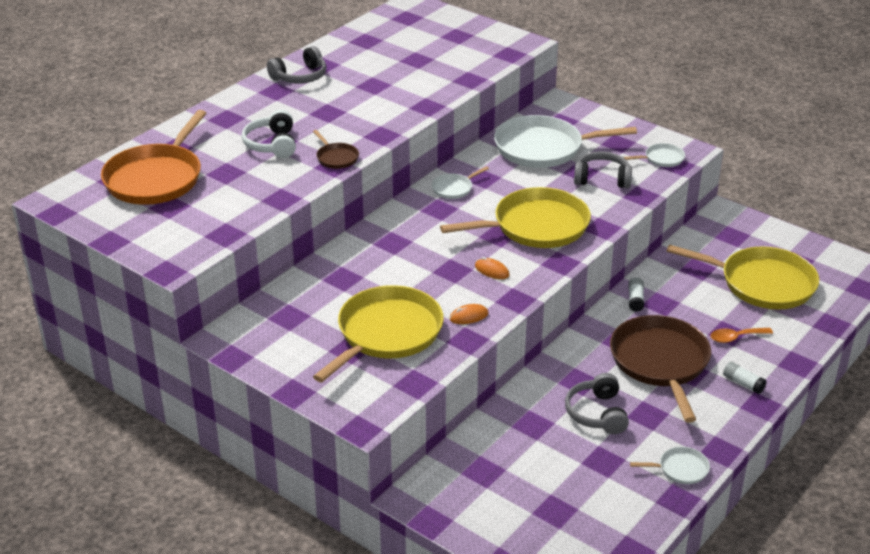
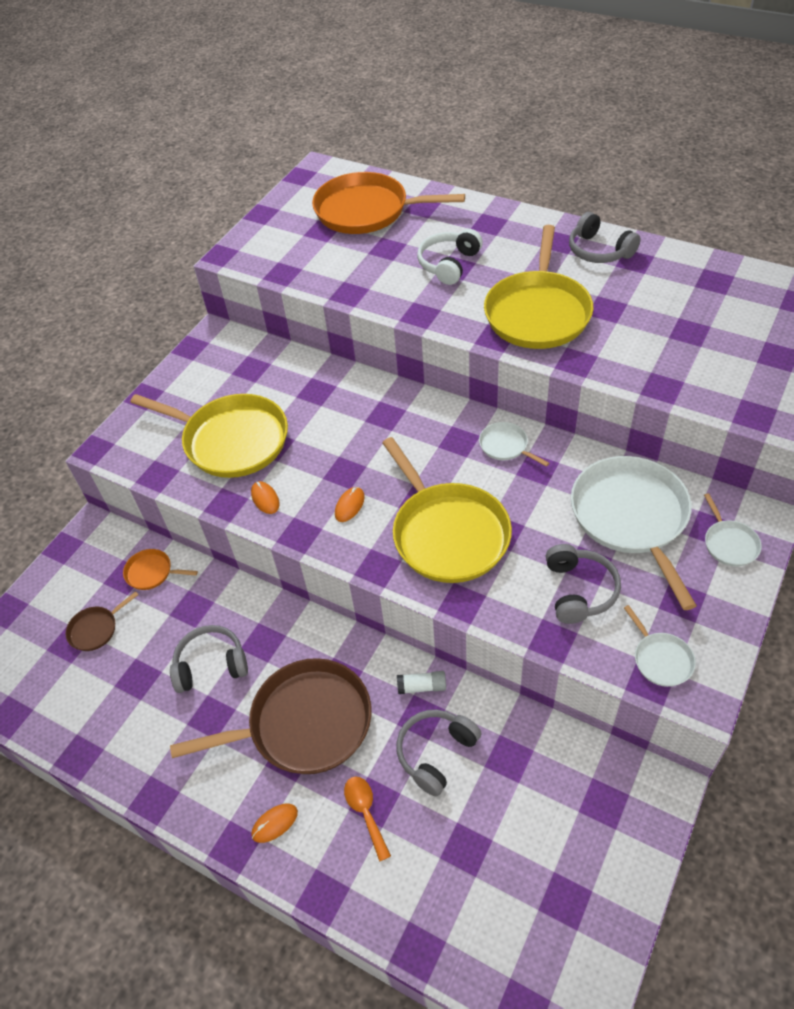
camera: 85 degrees right, 15 degrees up
(272, 144) = (449, 264): white headphones -> white headphones turned 45 degrees counterclockwise
(336, 158) = (437, 313): brown pan -> brown pan (95, 629)
(483, 451) = (151, 572): none -> orange pan
(680, 469) = (124, 756): white pan -> white pan (729, 543)
(691, 300) = (436, 753): none -> grey headphones
(743, 383) = (274, 823): white glue stick -> orange mouse
(762, 283) = (495, 848): yellow pan -> yellow pan (538, 313)

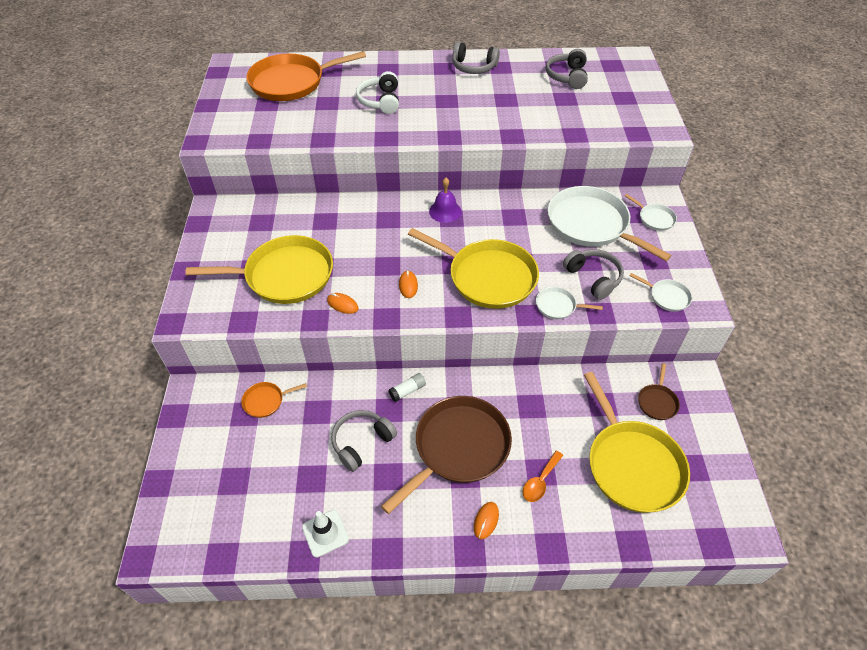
camera: 35 degrees left, 0 degrees up
(95, 629) = (249, 460): brown pan -> brown pan (657, 402)
(112, 744) = (325, 533): none -> white traffic cone
(365, 812) = (540, 481): orange spoon -> orange spoon turned 90 degrees counterclockwise
(422, 686) = (518, 387): white glue stick -> white glue stick (407, 391)
(436, 753) = (557, 423): grey headphones -> grey headphones (567, 76)
(458, 429) = (445, 211): none -> purple bell
(505, 446) = (484, 210): white pan -> white pan (558, 306)
(538, 313) = (464, 114): yellow pan -> yellow pan (632, 465)

